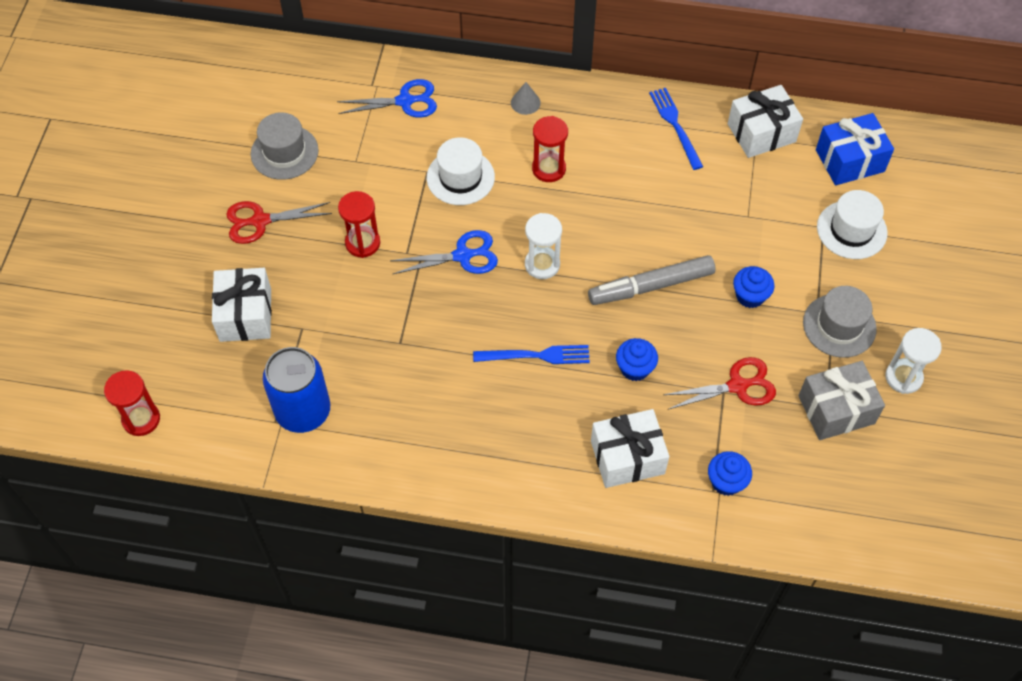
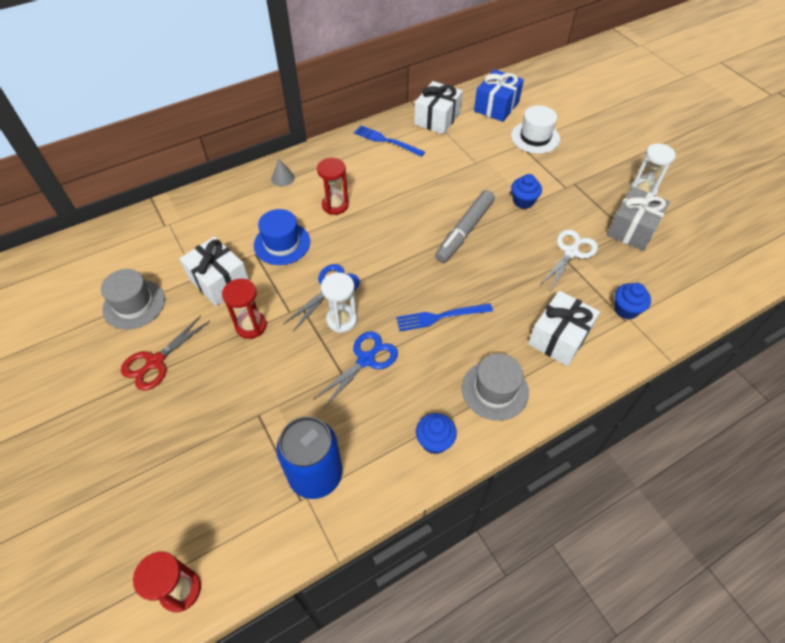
camera: 40 degrees left, 5 degrees down
(245, 315) = (203, 437): white gift -> white gift (219, 281)
(405, 101) = (199, 221): blue scissors -> blue scissors (366, 359)
(460, 177) = (282, 243): white hat -> blue hat
(536, 356) = (440, 317): blue fork -> blue fork turned 150 degrees counterclockwise
(542, 264) = (387, 261): white hourglass -> white hourglass (341, 320)
(635, 368) = (506, 282): blue cupcake -> blue cupcake (434, 441)
(738, 386) = (571, 252): red scissors -> white scissors
(839, 325) = (583, 186): grey hat -> grey hat (495, 390)

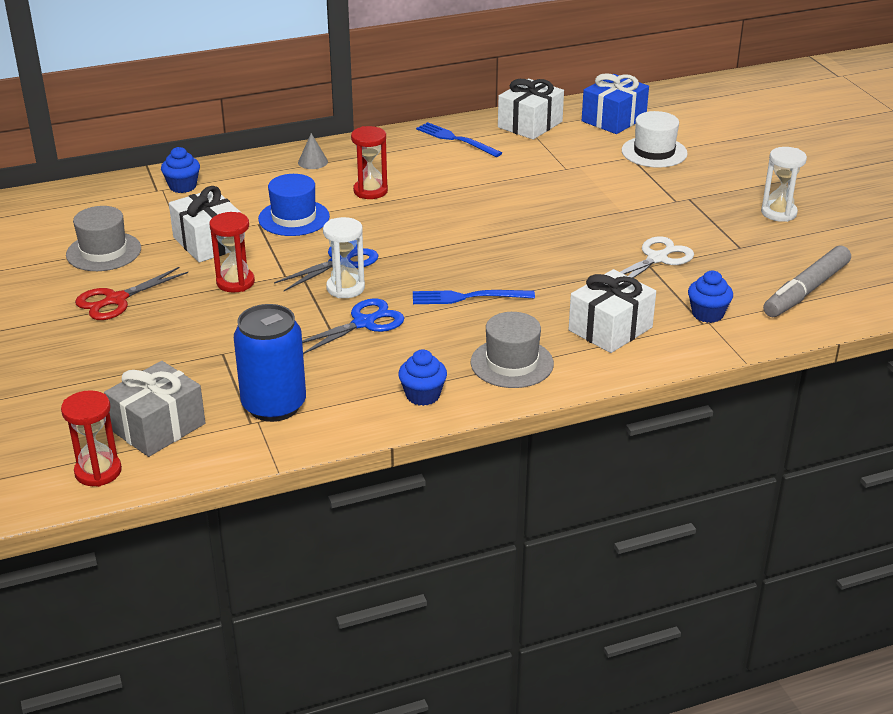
camera: 10 degrees right, 20 degrees down
(464, 231) = (526, 228): grey marker -> grey marker (805, 291)
(523, 201) = (613, 208): blue cupcake -> blue cupcake (182, 186)
(632, 229) = (748, 246): grey gift -> grey gift (158, 427)

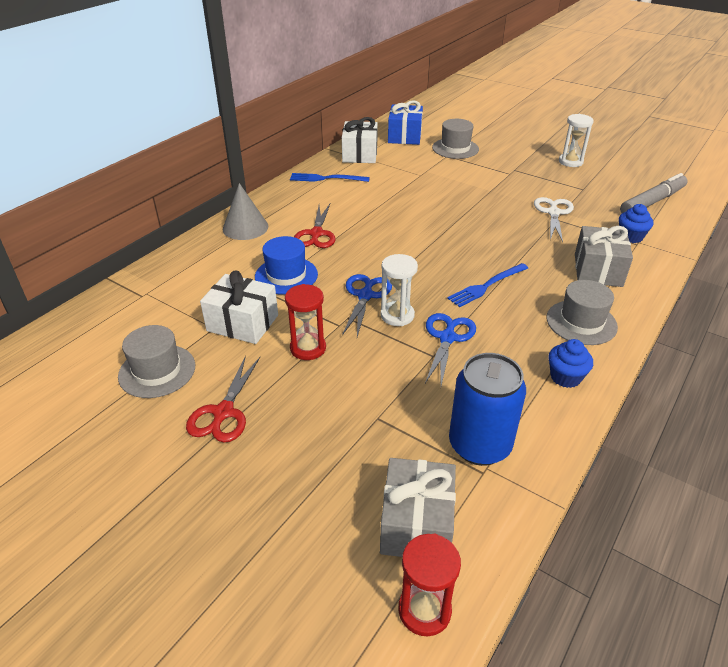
camera: 35 degrees left, 5 degrees up
(182, 186) = (162, 284): blue cupcake -> none
(313, 162) = (245, 227): grey cone -> grey cone, size x1.78
(370, 191) = (316, 234): red hourglass -> red scissors
(610, 329) = (598, 270): white gift -> grey gift
(654, 152) = (455, 148): white hat -> grey hat
(805, 291) = (652, 202): grey marker -> grey marker turned 135 degrees counterclockwise

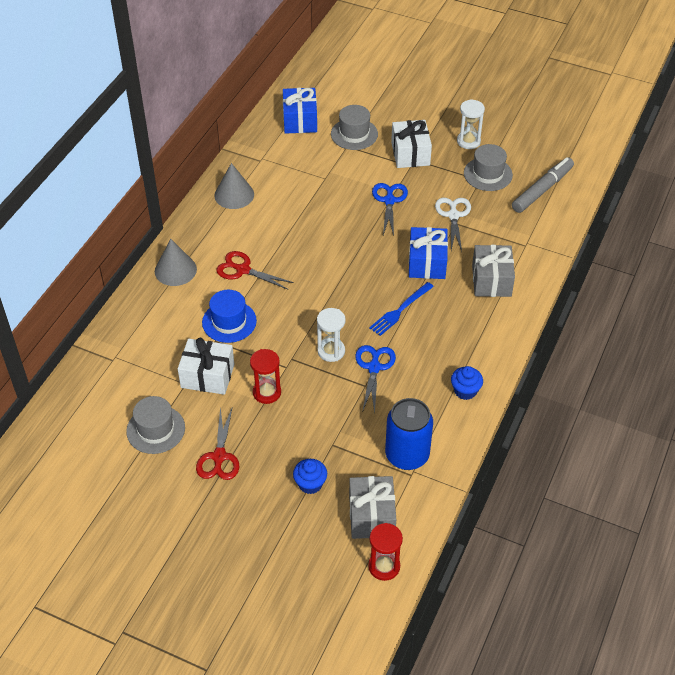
camera: 10 degrees left, 10 degrees up
(316, 234) = (243, 270): red scissors -> red scissors turned 120 degrees clockwise
(326, 178) = (234, 195): blue fork -> grey cone
(360, 154) = (259, 154): white gift -> white gift (410, 154)
(365, 295) = (301, 334): blue scissors -> blue scissors (389, 200)
(522, 248) = (427, 263): none -> blue gift
(581, 322) = (477, 338): grey hat -> grey hat (488, 174)
(630, 237) = (520, 237): blue cupcake -> blue cupcake (310, 484)

